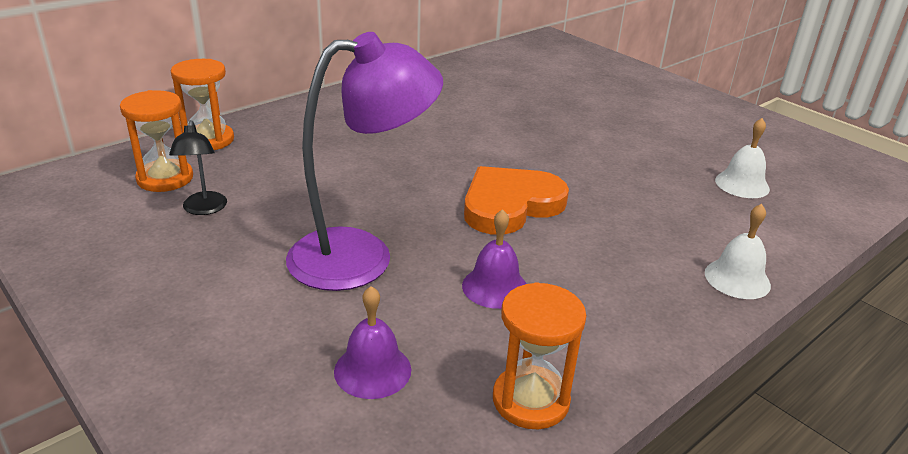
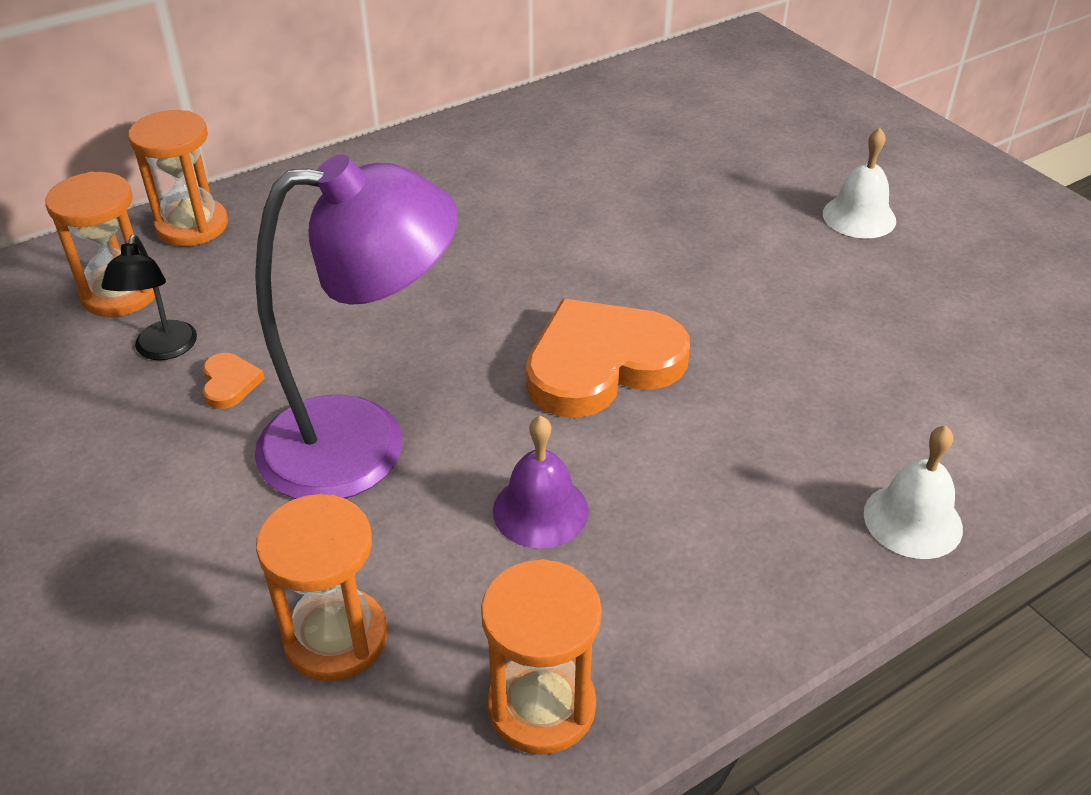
camera: 10 degrees right, 10 degrees up
(257, 226) = (229, 383): none -> orange heart
(372, 370) = (335, 637): purple bell -> orange hourglass
(742, 184) = (979, 342): white bell -> white bell (859, 217)

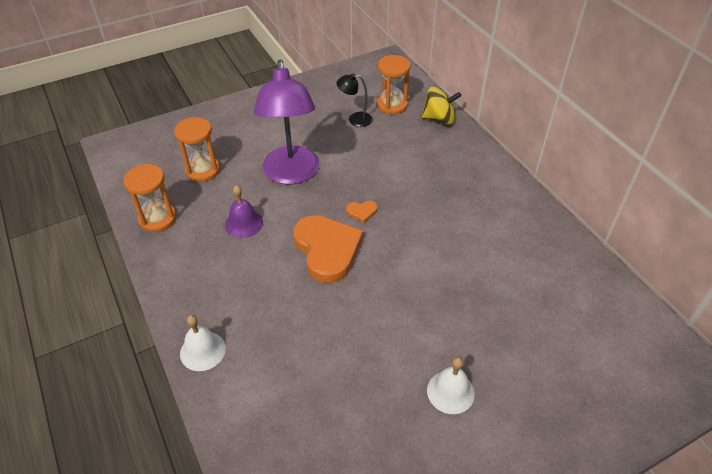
camera: 95 degrees right, 5 degrees up
(192, 226) = (439, 119): orange hourglass -> yellow spinning top
(229, 383) = (333, 137): orange heart -> orange heart (362, 212)

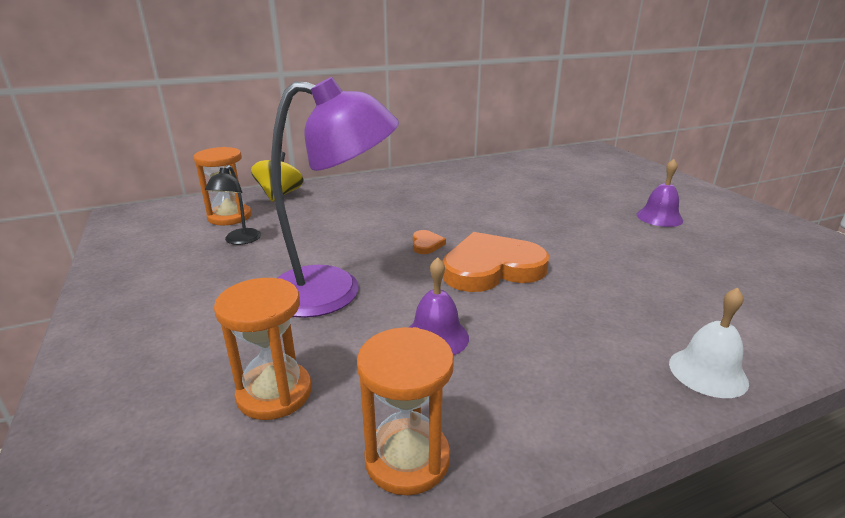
camera: 85 degrees left, 20 degrees down
(450, 392) = (659, 217): white bell -> purple bell

